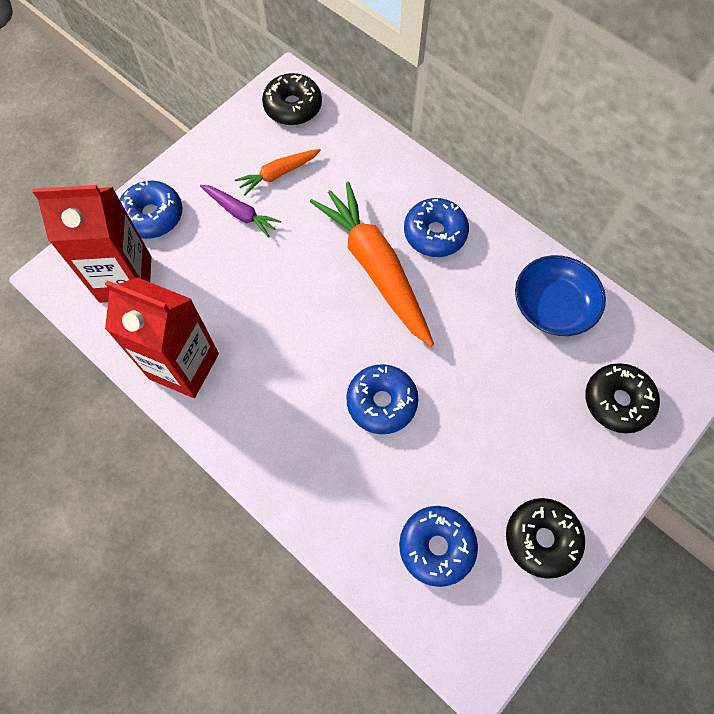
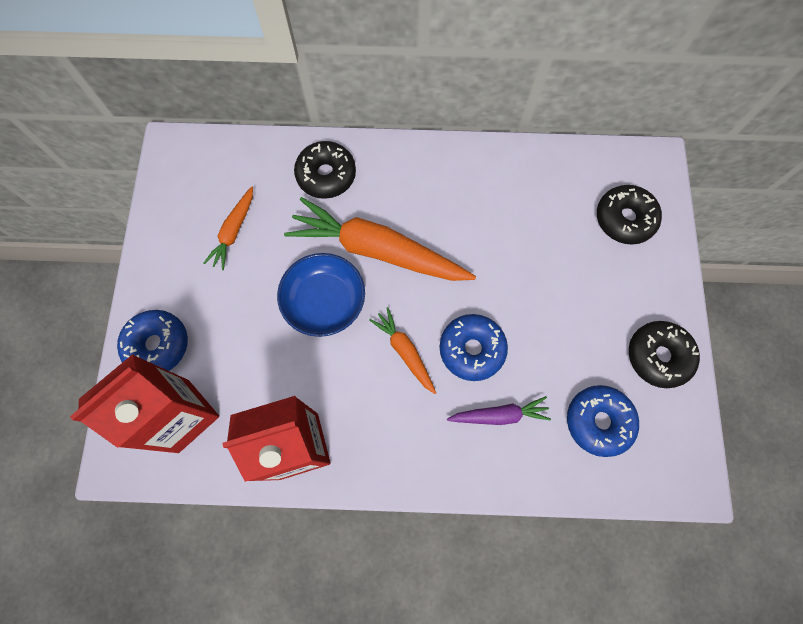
camera: 40 degrees left, 5 degrees up
(240, 213) = (232, 287): purple carrot -> purple carrot (499, 415)
(293, 107) = (195, 167): black donut -> black donut (326, 175)
(326, 361) = (404, 351): none -> orange carrot
(435, 233) = (398, 190): blue donut -> none
(553, 306) = (526, 182): blue bowl -> blue bowl (324, 301)

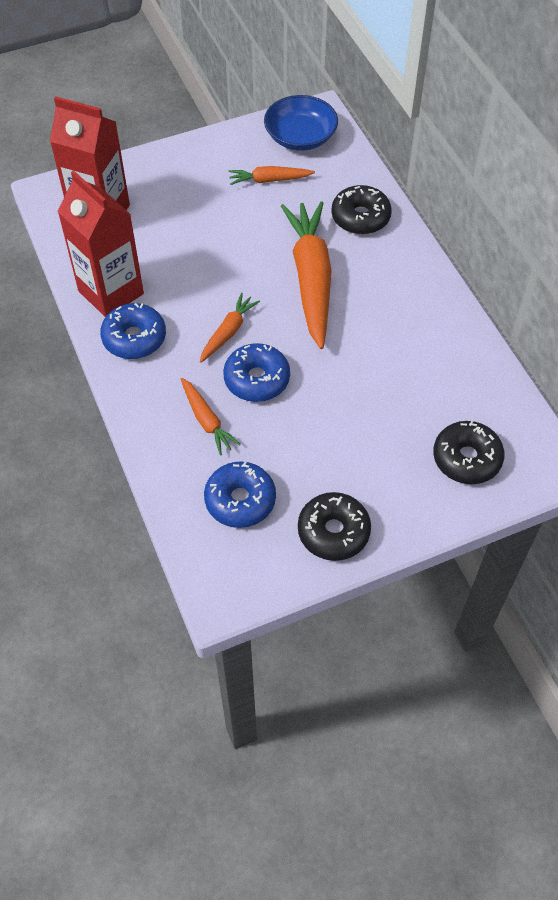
camera: 65 degrees right, 15 degrees down
(157, 345) = (147, 176): blue donut -> blue donut (134, 338)
(324, 301) = (242, 261): blue bowl -> blue bowl (300, 137)
(499, 415) = (207, 420): purple carrot -> orange carrot

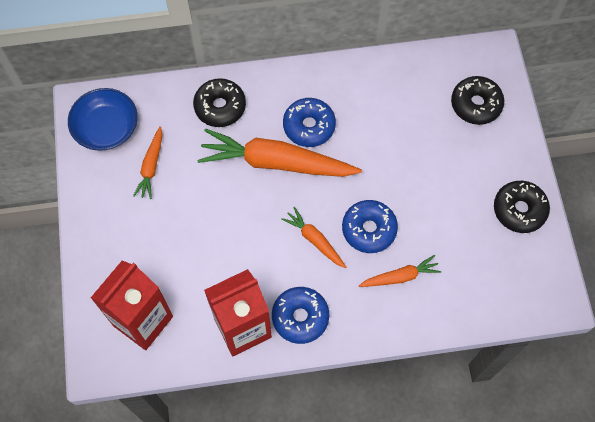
camera: 75 degrees left, 10 degrees up
(240, 500) = (479, 268): blue donut -> blue donut (309, 126)

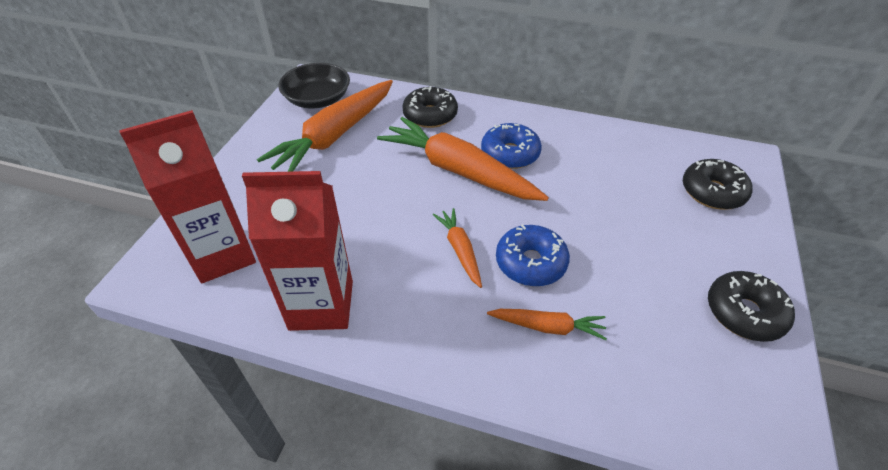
camera: 25 degrees right, 20 degrees down
(106, 128) = (318, 99): blue bowl -> black bowl
(151, 166) = (334, 136): orange carrot -> orange carrot, size x2.04
(300, 317) = (396, 321): blue donut -> none

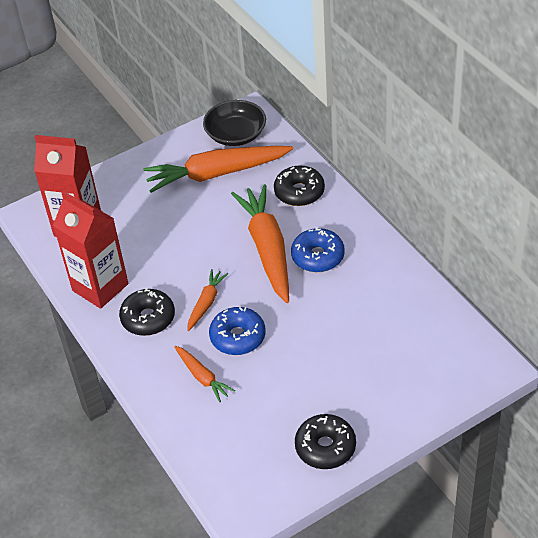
camera: 45 degrees right, 0 degrees up
(712, 192) = (424, 371): black donut -> black donut (148, 318)

